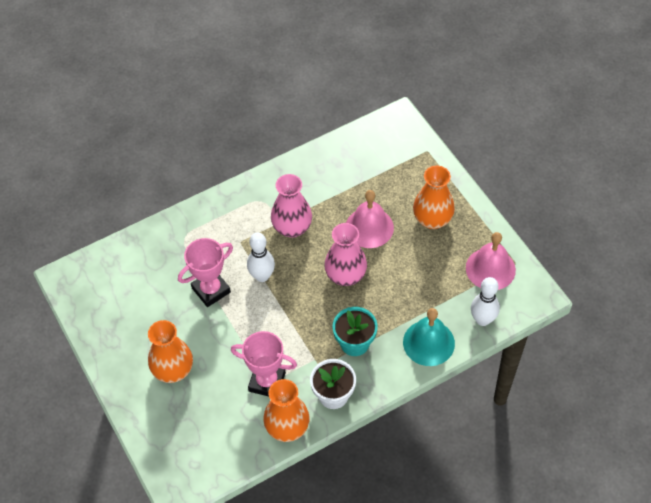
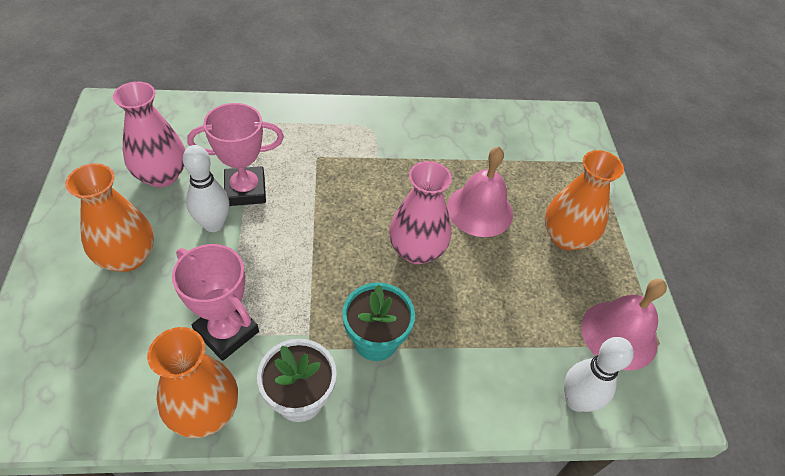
camera: 20 degrees right, 5 degrees down
(262, 276) = (315, 203): white bowling pin -> white bowling pin (213, 224)
(292, 228) = (386, 169): pink vase -> pink vase (162, 175)
(428, 342) = (479, 393): turquoise bell -> none

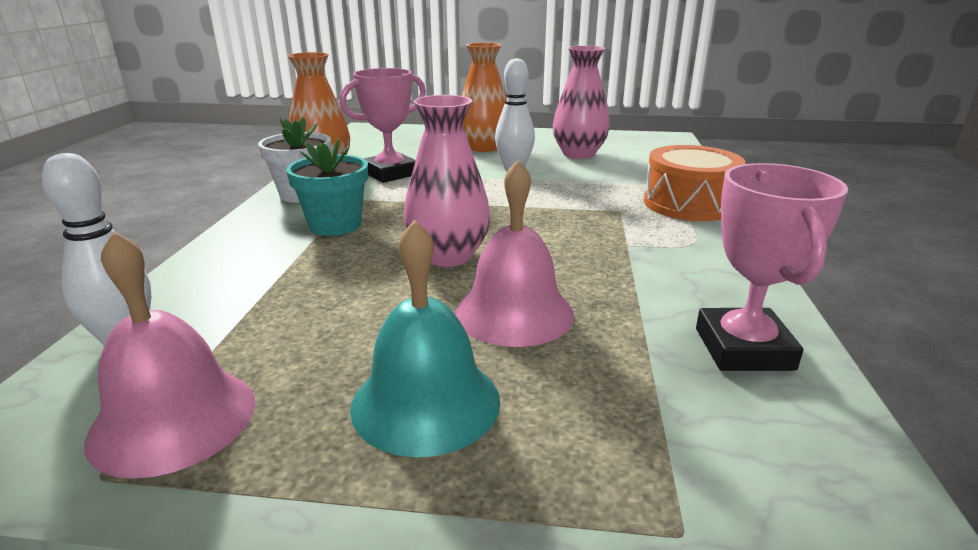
camera: 105 degrees right, 25 degrees down
(245, 190) = (559, 180): pink trophy -> pink trophy (743, 349)
(299, 119) = (688, 204): none -> orange drum
(566, 237) = (426, 402): orange vase -> turquoise bell

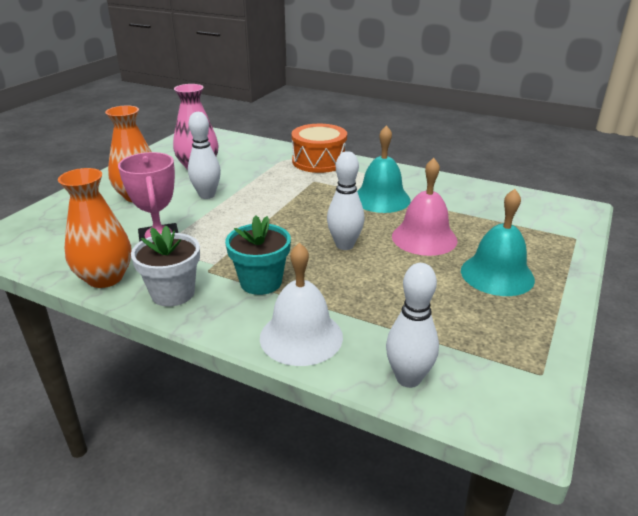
camera: 70 degrees left, 5 degrees up
(173, 419) = (498, 351): pink bell -> none
(226, 263) = (301, 336): none -> white bell
(448, 256) = (344, 245): pink vase -> white bowling pin
(617, 262) = (381, 199): none -> turquoise bell
(743, 349) = (473, 195): pink trophy -> none

